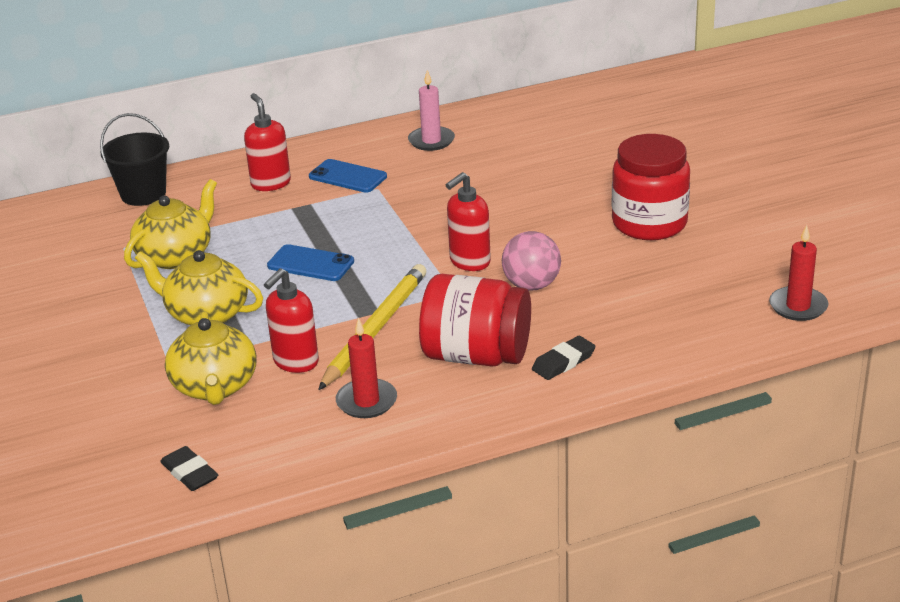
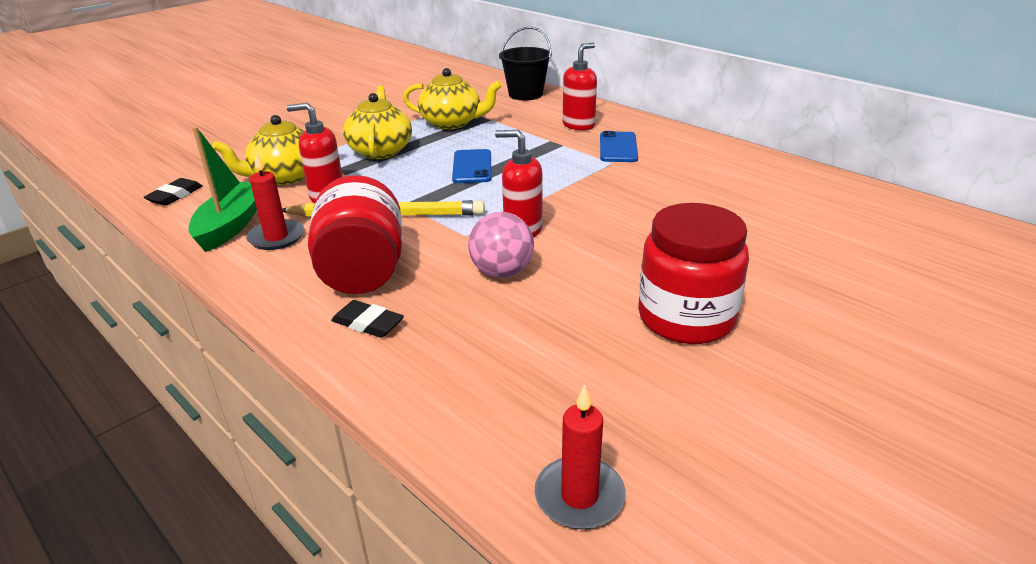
camera: 65 degrees right, 0 degrees up
(312, 431) = (231, 225): none -> green boat
(431, 141) = (718, 164): pink candle -> none

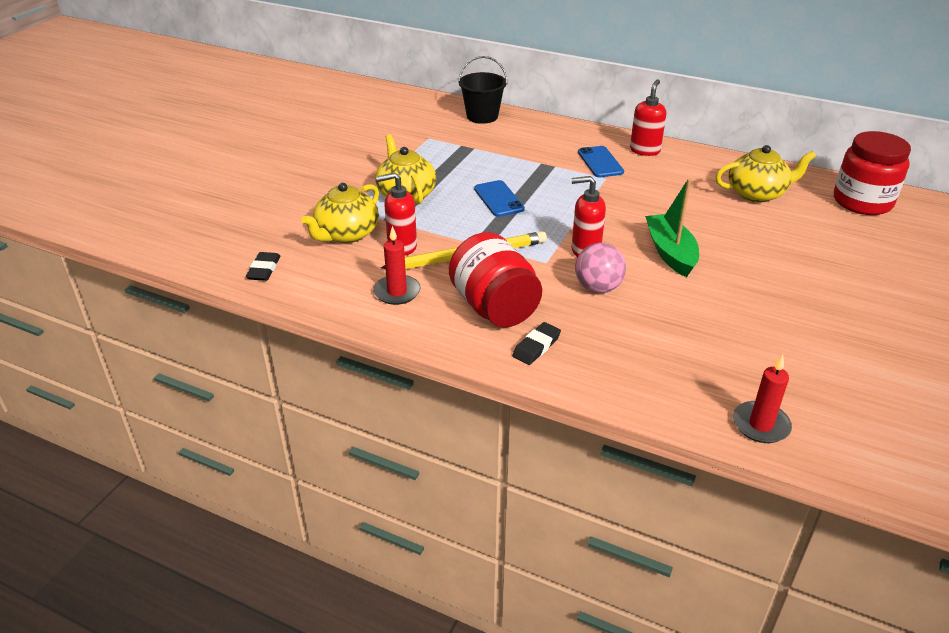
camera: 20 degrees left, 5 degrees up
(231, 225) = (346, 288): green boat -> green boat (670, 252)
(368, 323) = (536, 346): black eraser -> black eraser turned 60 degrees counterclockwise
(452, 123) = (443, 156): yellow teapot -> yellow teapot (757, 193)
(579, 125) = (552, 144): red soap dispenser -> red soap dispenser (645, 150)
(686, 318) = (744, 298): red jar -> red jar (862, 202)

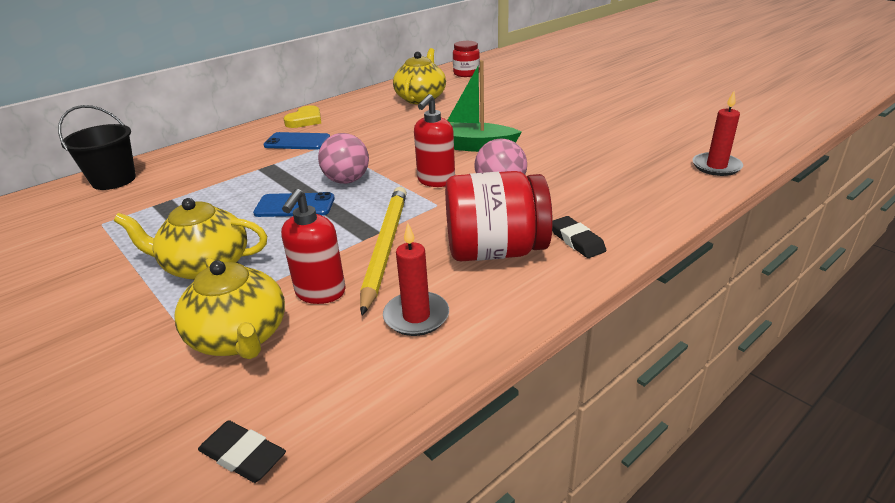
camera: 65 degrees left, 5 degrees down
(552, 208) = (347, 180): none -> pink ball
(645, 150) = (305, 120): red soap dispenser -> yellow heart
(862, 202) = (466, 73): red jar -> red jar, size x0.58

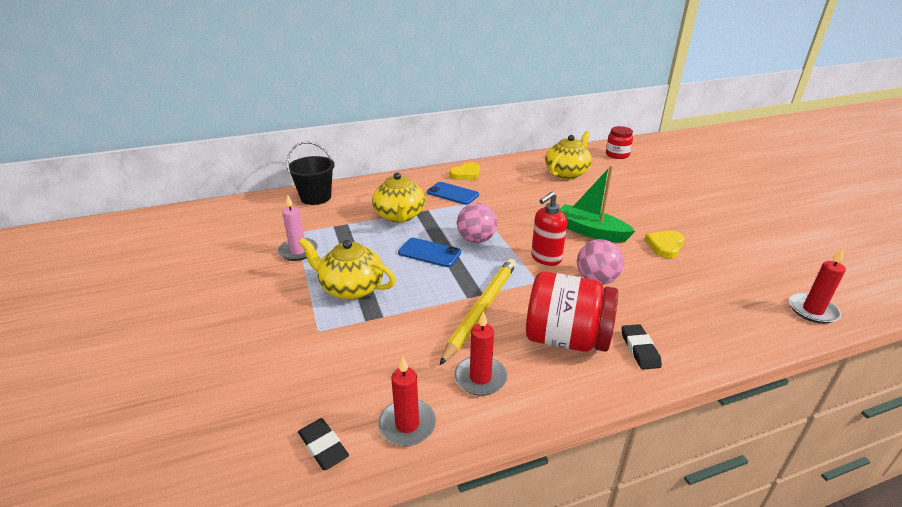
camera: 20 degrees right, 0 degrees up
(112, 243) = (298, 251): none -> pink candle
(240, 337) = (353, 354): yellow teapot -> yellow teapot (399, 216)
(320, 293) = (419, 335): red soap dispenser -> none
(348, 393) = (407, 424): none -> red candle
(554, 143) = (665, 246): none -> yellow heart

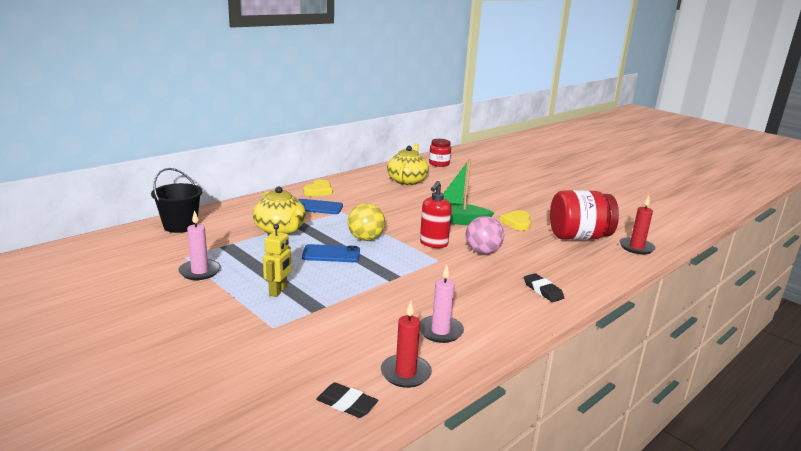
camera: 25 degrees left, 10 degrees down
(351, 288) = (278, 291): yellow teapot -> yellow robot
(476, 240) = (365, 239): pink ball -> yellow ball
(480, 378) = (440, 331): red candle -> pink candle
(481, 309) = (407, 286): yellow pencil -> none
(566, 339) = (487, 294): red jar -> red jar (578, 237)

